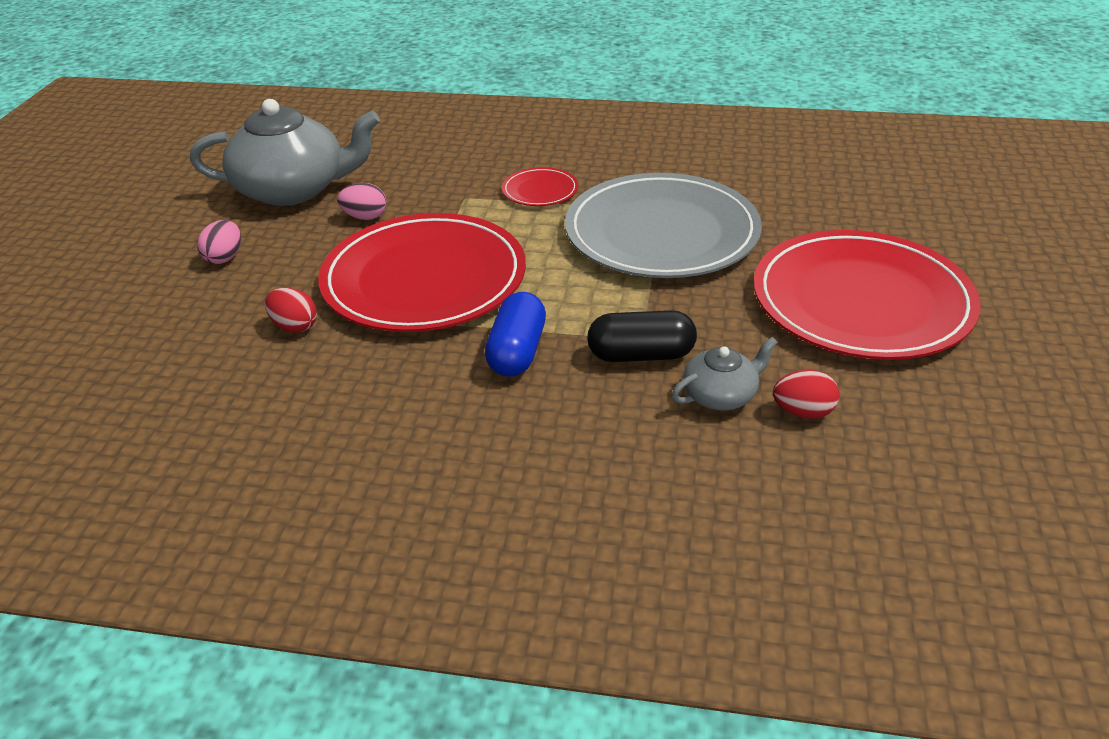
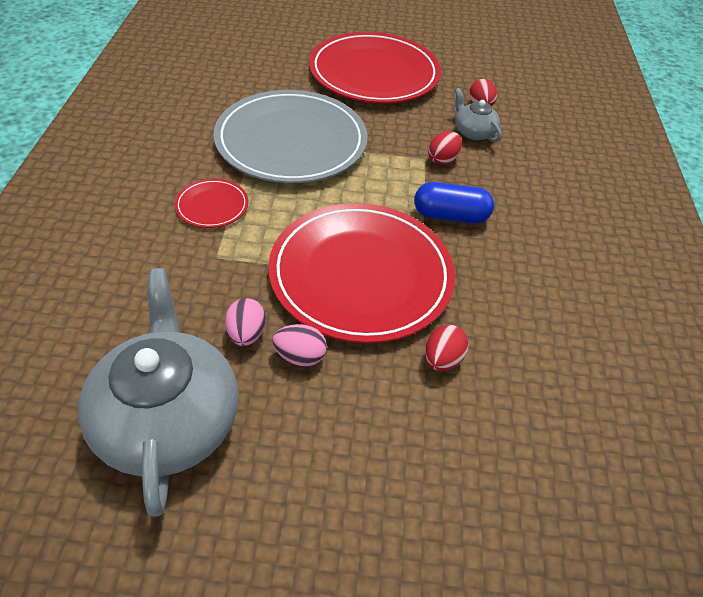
camera: 100 degrees left, 10 degrees up
(225, 257) = (325, 456): pink egg -> pink egg (300, 356)
(641, 355) = (442, 159): black capsule -> red egg

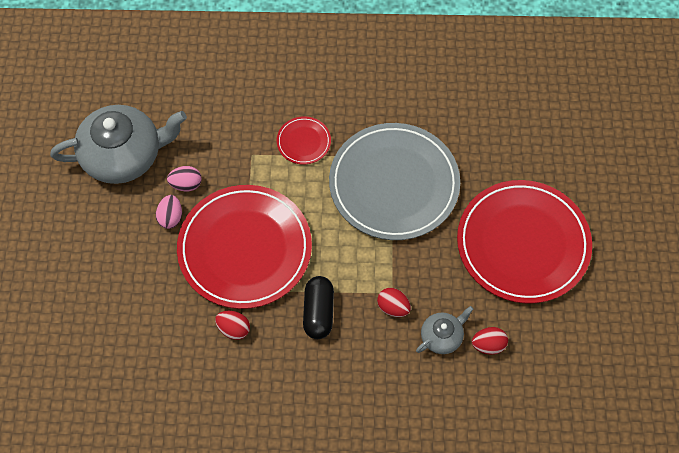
camera: 90 degrees right, 15 degrees up
(442, 359) = (174, 303): red egg -> red egg (234, 329)
(450, 216) = (318, 312): blue capsule -> black capsule

